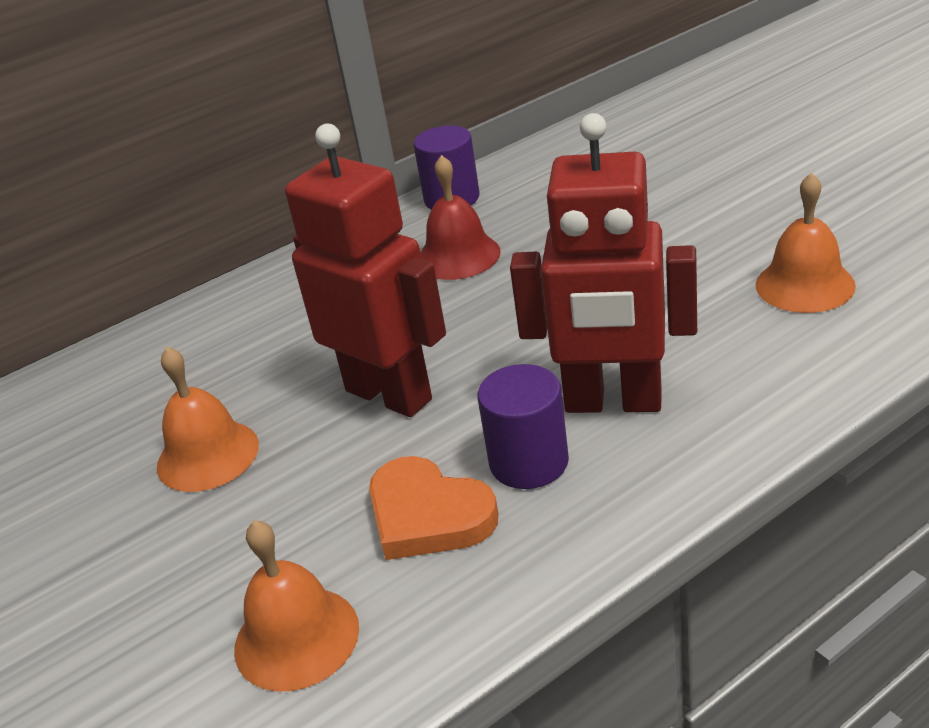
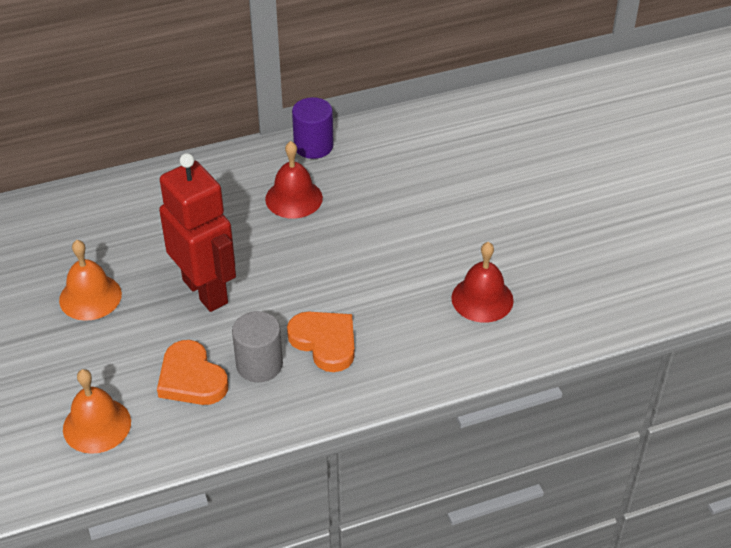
camera: 10 degrees right, 10 degrees up
(529, 462) = (259, 364): purple cylinder -> grey cylinder
(613, 402) = (325, 342): red robot -> orange heart
(805, 285) = (482, 299): orange bell -> red bell

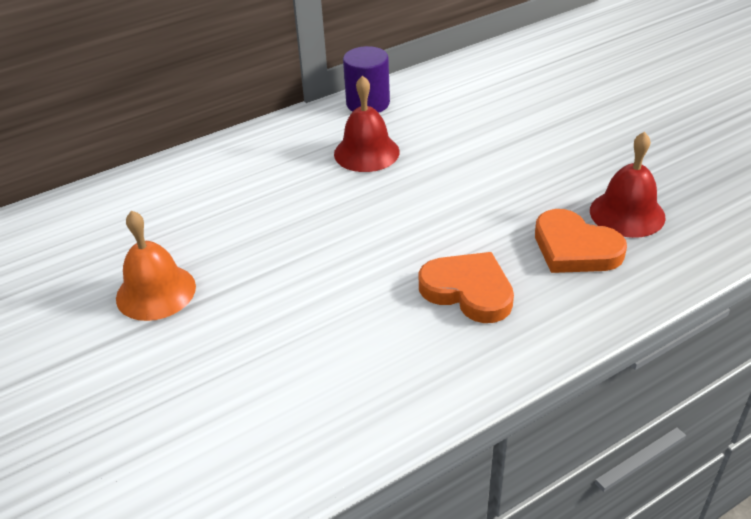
camera: 10 degrees left, 5 degrees down
(97, 425) = (206, 449): orange bell -> none
(191, 378) = (317, 364): orange heart -> orange heart (575, 248)
(206, 291) = (300, 260): red robot -> none
(259, 364) = (398, 331): grey cylinder -> none

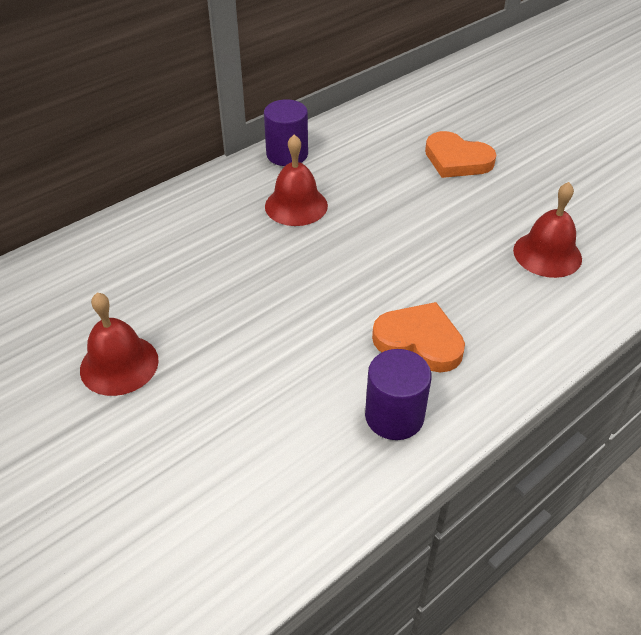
camera: 10 degrees left, 5 degrees up
(156, 292) = (119, 364): orange bell -> red bell
(425, 362) = (394, 416): none -> purple cylinder
(575, 248) = (507, 291): orange heart -> orange heart (457, 160)

